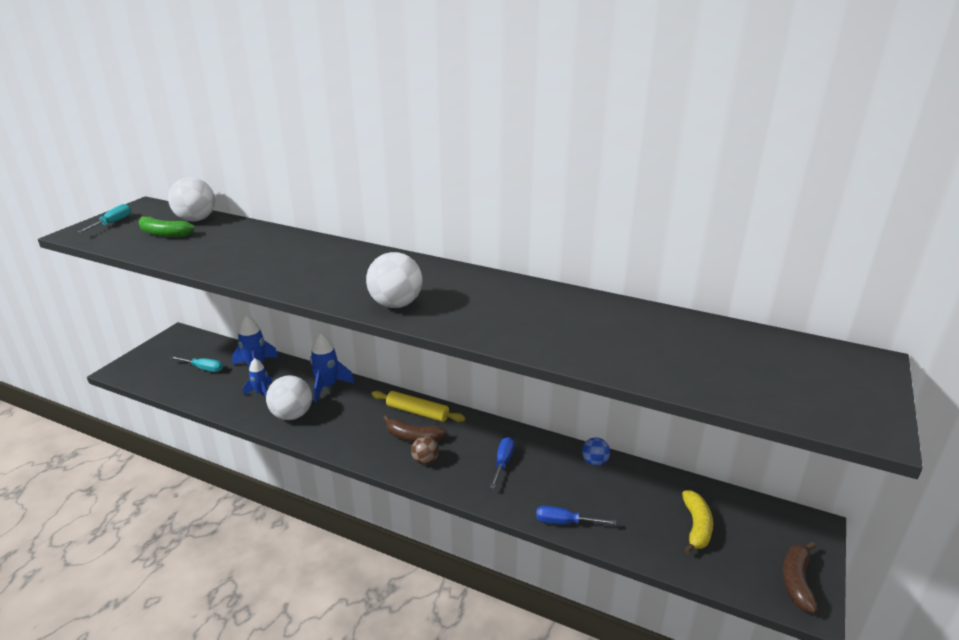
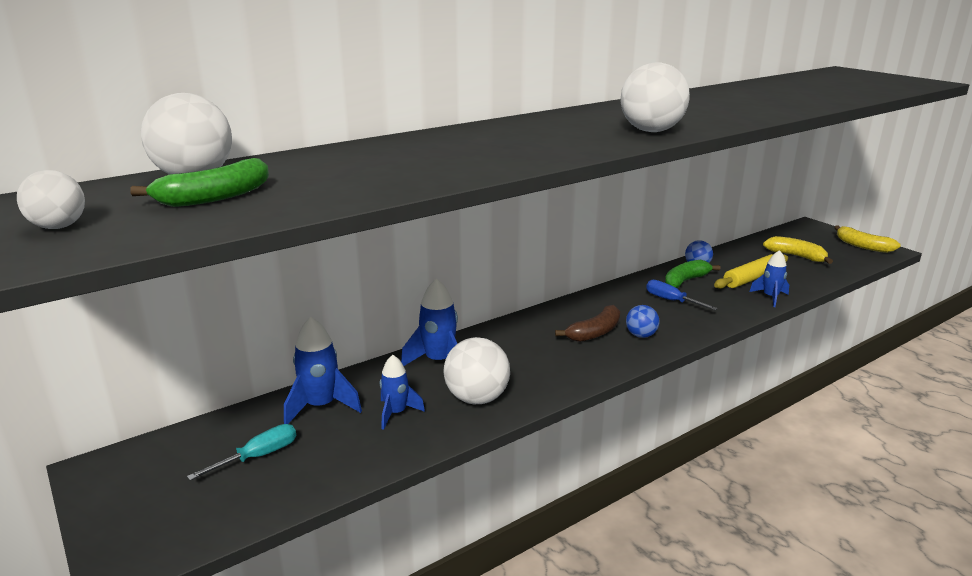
camera: 60 degrees left, 5 degrees down
(112, 223) = (59, 227): turquoise screwdriver -> white ball
(417, 412) = (551, 320): yellow rolling pin -> yellow rolling pin (751, 279)
(425, 460) = (641, 335): brown ball -> blue ball
(552, 462) = (685, 281): none -> green banana
(564, 522) = (770, 297): blue screwdriver -> blue rocket
(797, 581) = (862, 246): brown banana -> yellow banana

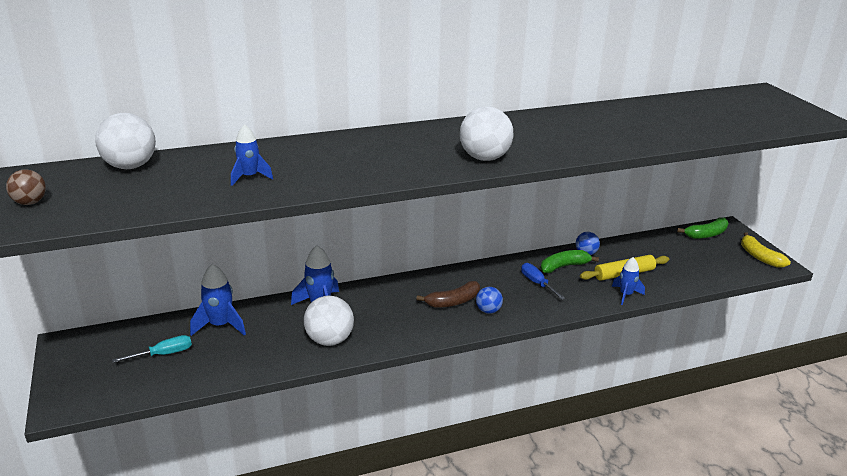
camera: 15 degrees right, 5 degrees up
(59, 227) = (30, 202): white ball -> brown ball
(214, 197) = (130, 189): green banana -> green banana (706, 234)
(396, 413) = (267, 340): blue rocket -> blue rocket (249, 177)
(796, 256) = (685, 258): yellow banana -> none

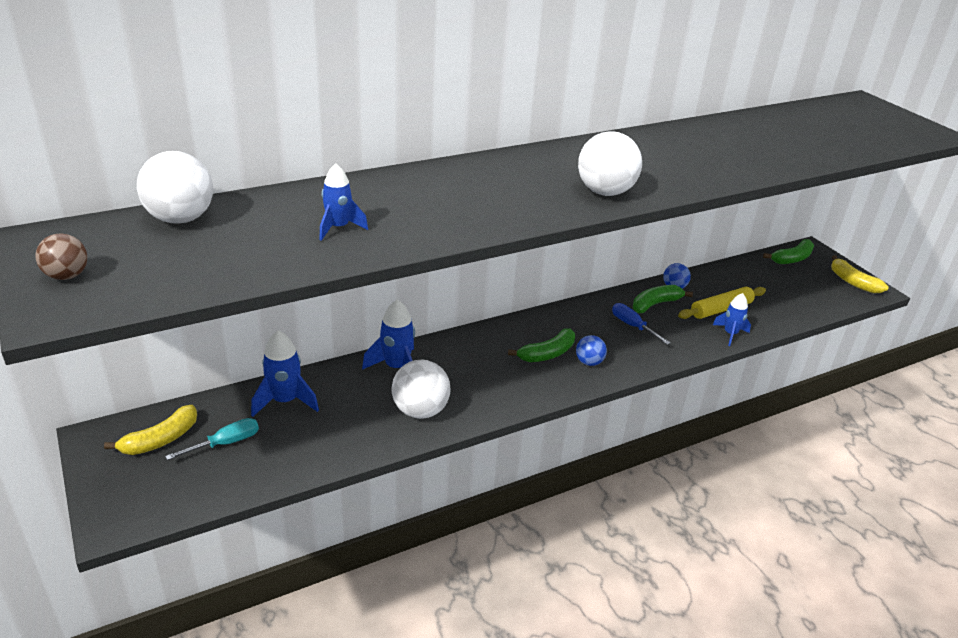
camera: 10 degrees left, 5 degrees up
(114, 348) = (160, 439): none -> yellow banana
(453, 302) = (547, 354): brown banana -> green banana

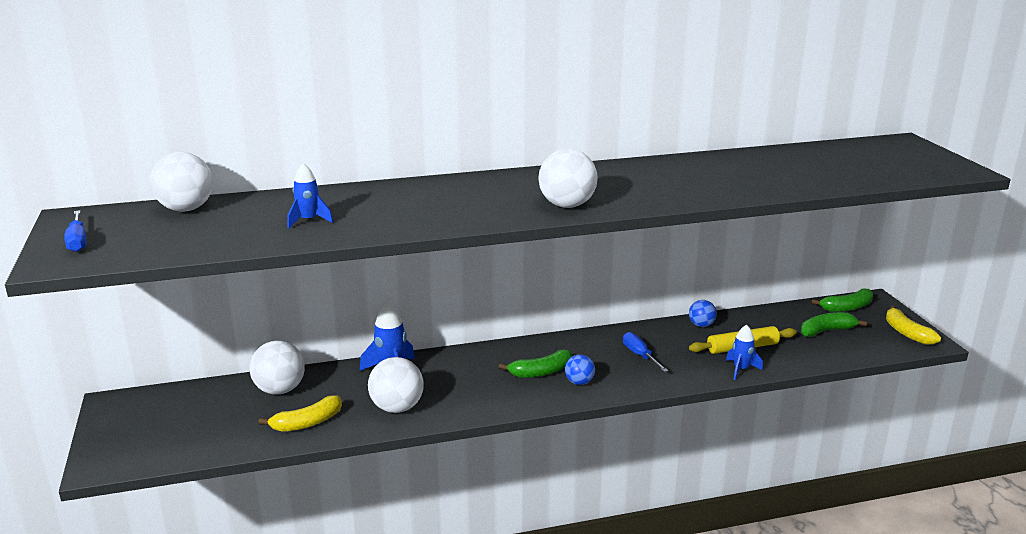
camera: 15 degrees right, 10 degrees down
(67, 276) = (78, 241): brown ball -> blue screwdriver
(160, 439) = (163, 409): yellow banana -> yellow banana (307, 423)
(225, 443) = (215, 417): turquoise screwdriver -> none
(285, 401) = (280, 390): blue rocket -> white ball
(655, 304) = (673, 338): green banana -> green banana (826, 331)

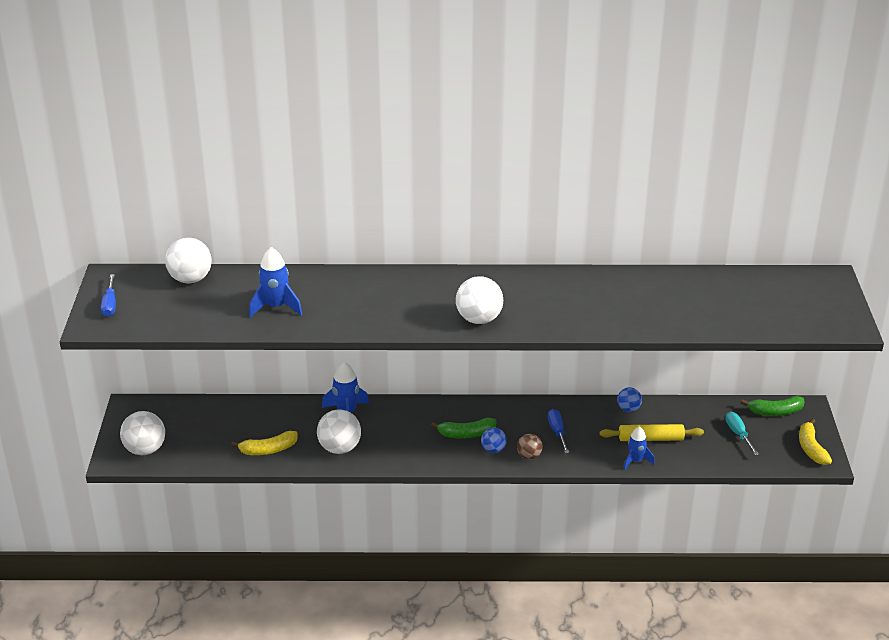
camera: 15 degrees right, 10 degrees up
(280, 390) = (255, 415): white ball -> white ball (145, 450)
(308, 220) = (276, 307): blue rocket -> blue rocket, size x1.51
(623, 382) = (529, 456): none -> brown ball
(826, 331) = (738, 434): green banana -> turquoise screwdriver

